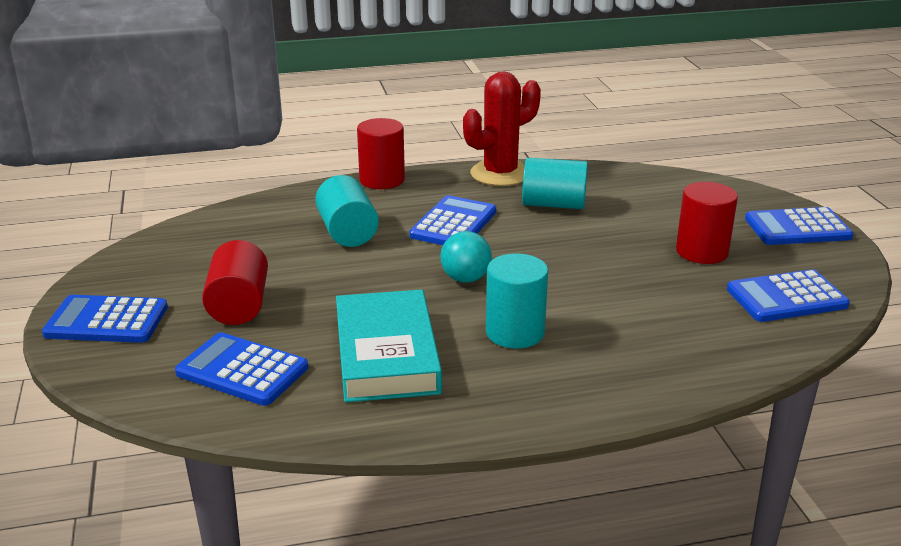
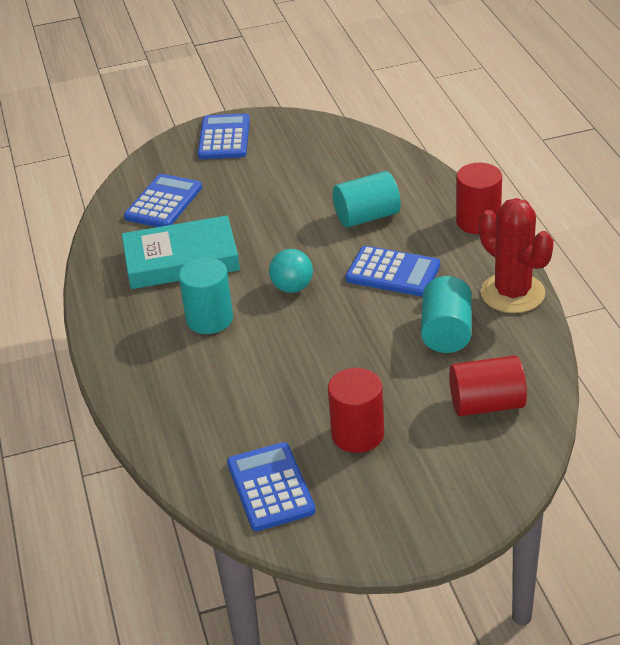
camera: 90 degrees right, 10 degrees up
(239, 305) = (245, 186): red cylinder -> red cylinder (487, 404)
(797, 228) = (422, 515): blue calculator -> none

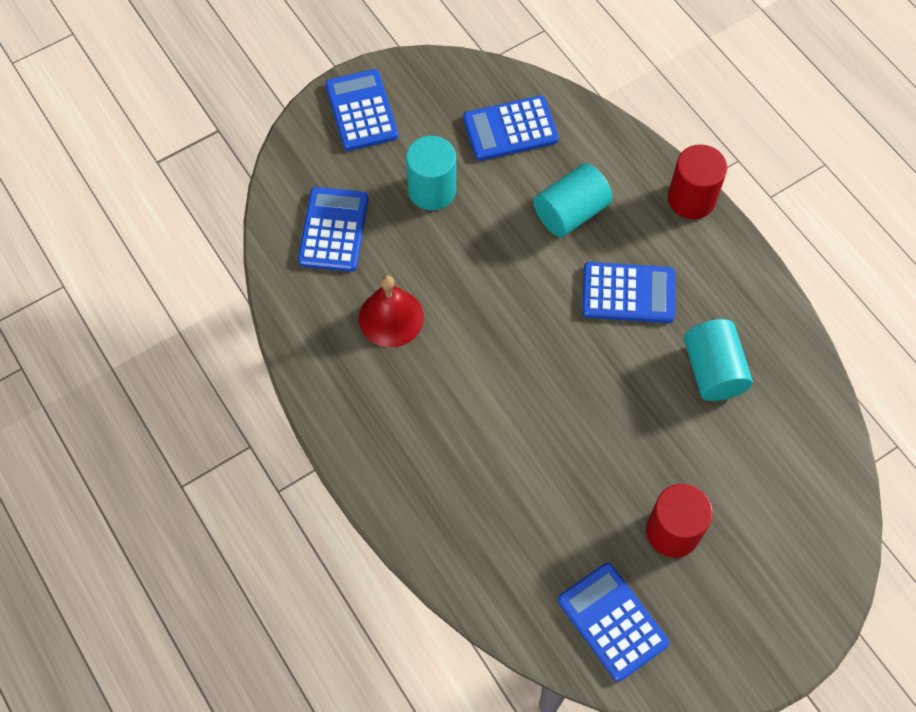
camera: 20 degrees left, 25 degrees up
(181, 260) = (391, 317): turquoise book -> red bell
(209, 319) = (458, 401): turquoise cylinder -> turquoise cylinder (432, 190)
(292, 287) = (529, 336): turquoise ball -> none
(340, 162) = (510, 129): none -> blue calculator
(487, 404) = (785, 462): red cylinder -> none
(512, 293) = (761, 300): red cactus -> none

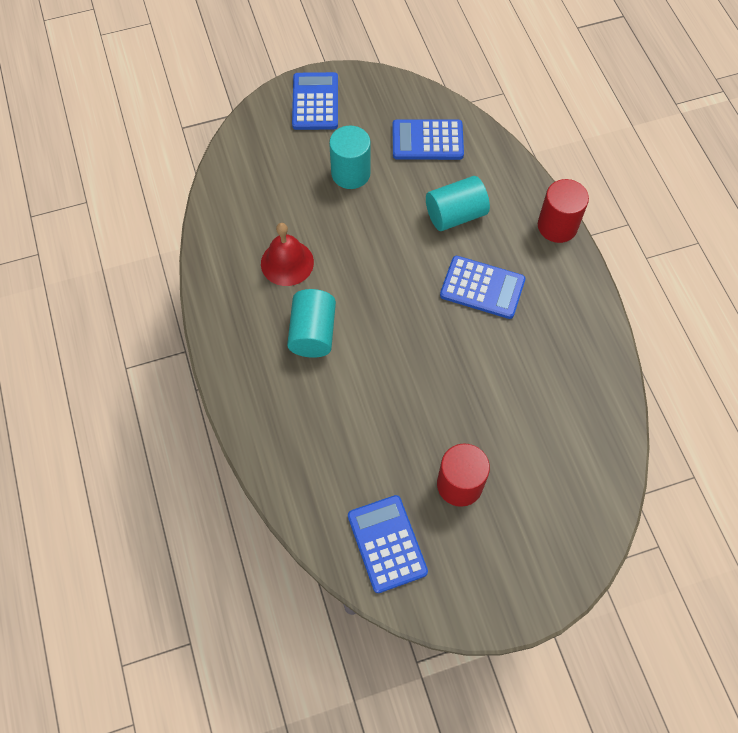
camera: 15 degrees right, 0 degrees up
(333, 230) = (264, 186): blue calculator -> none
(713, 370) = (533, 365): turquoise cylinder -> turquoise cylinder (313, 333)

